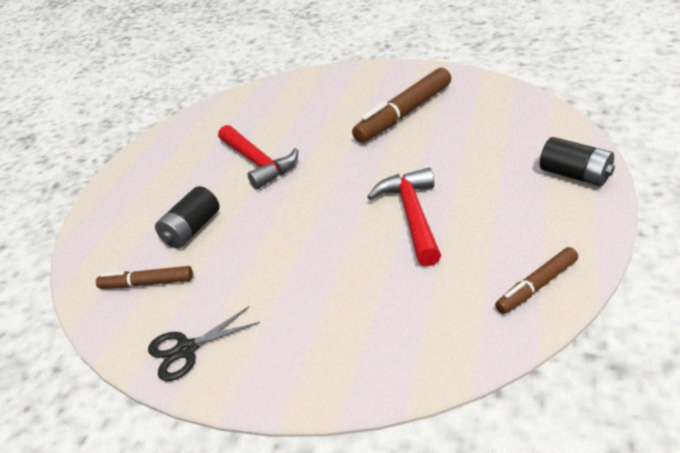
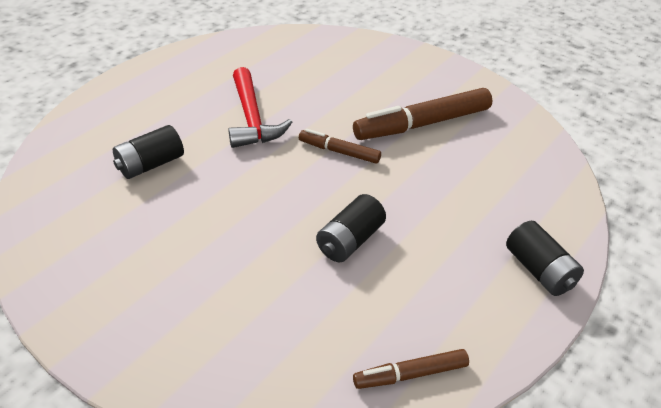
camera: 15 degrees right, 5 degrees up
(147, 283) = (80, 202): brown marker -> brown marker (339, 152)
(186, 349) = (69, 283): black scissors -> none
(412, 215) = (350, 241): red hammer -> black battery

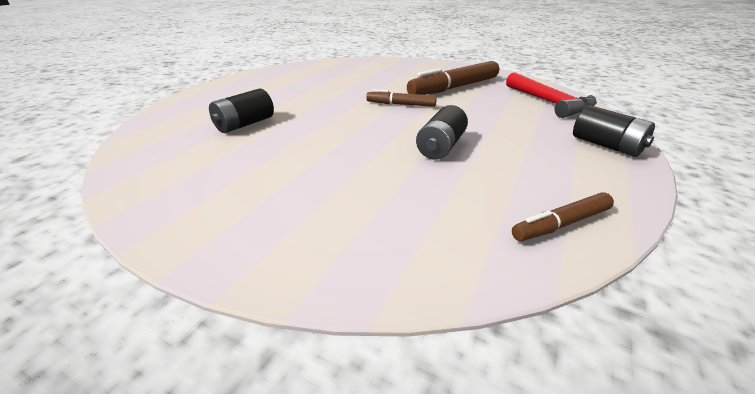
camera: 10 degrees left, 10 degrees down
(252, 119) = (323, 96): red hammer -> red hammer (550, 103)

